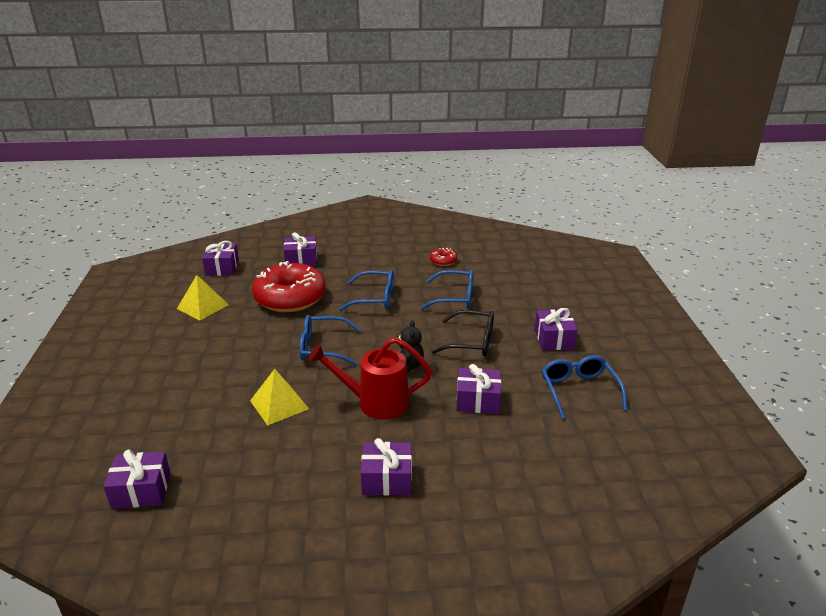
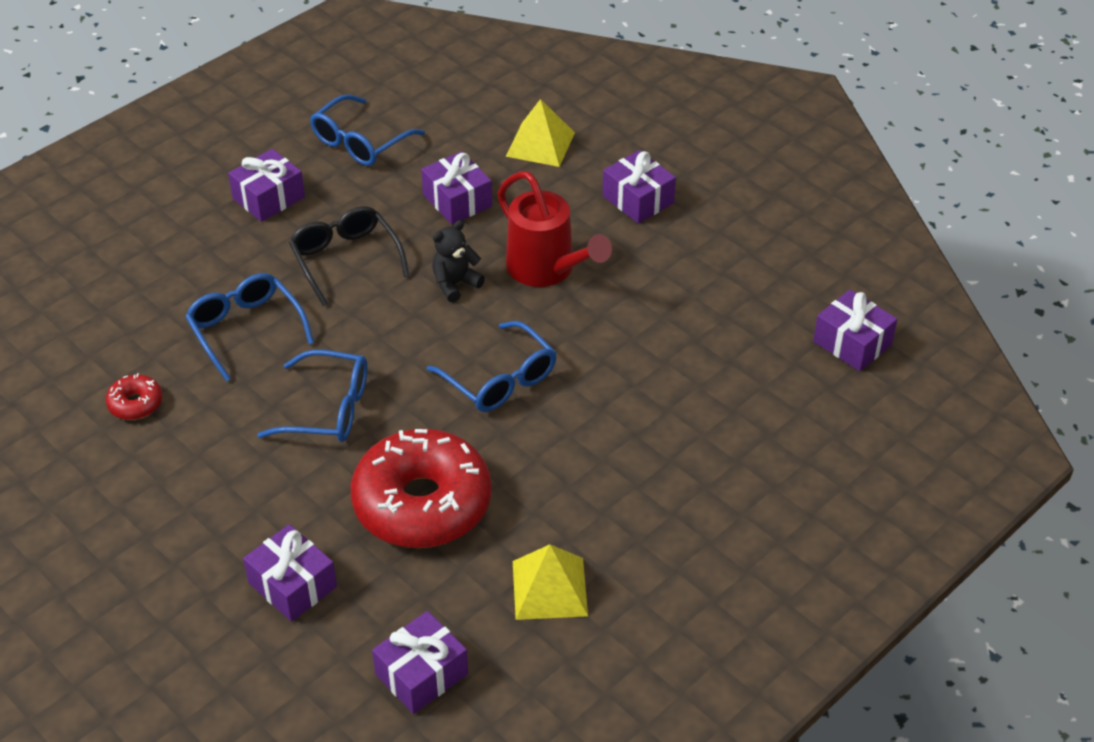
camera: 130 degrees left, 15 degrees up
(279, 404) = (637, 340): yellow pyramid -> yellow pyramid (540, 144)
(375, 298) = (328, 409): blue glasses -> blue glasses turned 135 degrees clockwise

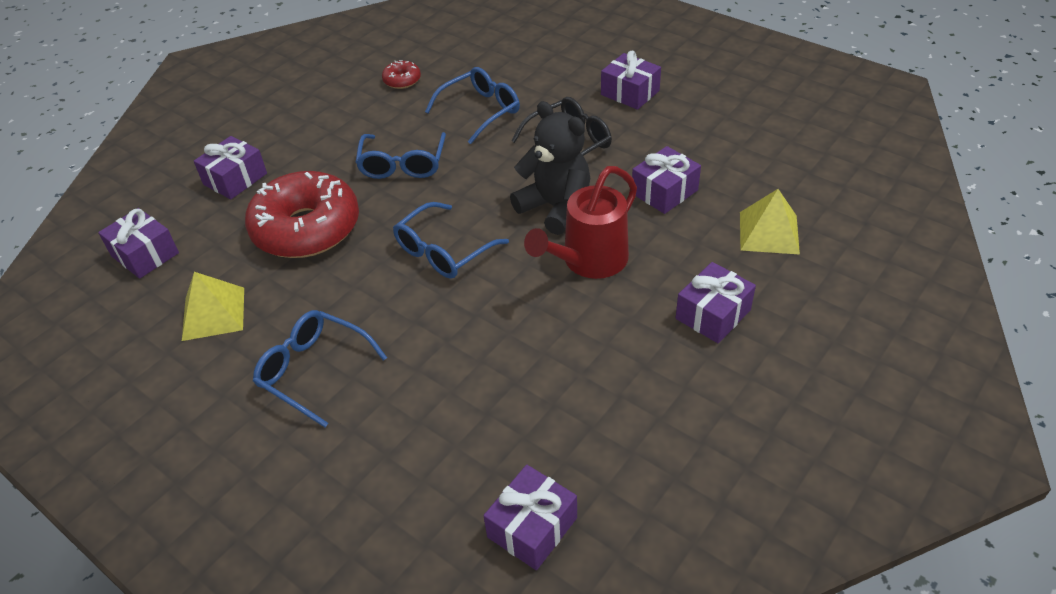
camera: 85 degrees right, 0 degrees up
(360, 142) = (719, 124): blue glasses -> blue glasses (313, 370)
(455, 284) = (555, 207): black teddy bear -> black teddy bear, size x1.73

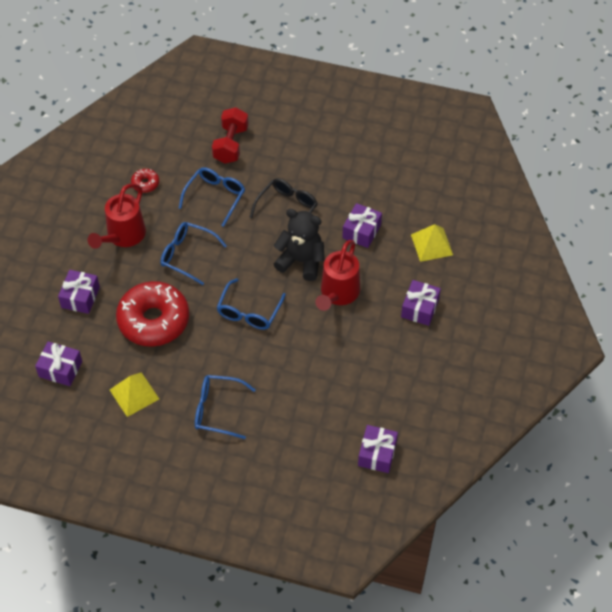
camera: 25 degrees left, 10 degrees up
(335, 127) = (123, 237): none -> red watering can
(402, 164) = (187, 255): blue glasses -> blue glasses turned 135 degrees clockwise
(534, 63) = (231, 144): none -> red dumbbell
(630, 93) = (308, 156): purple gift -> none

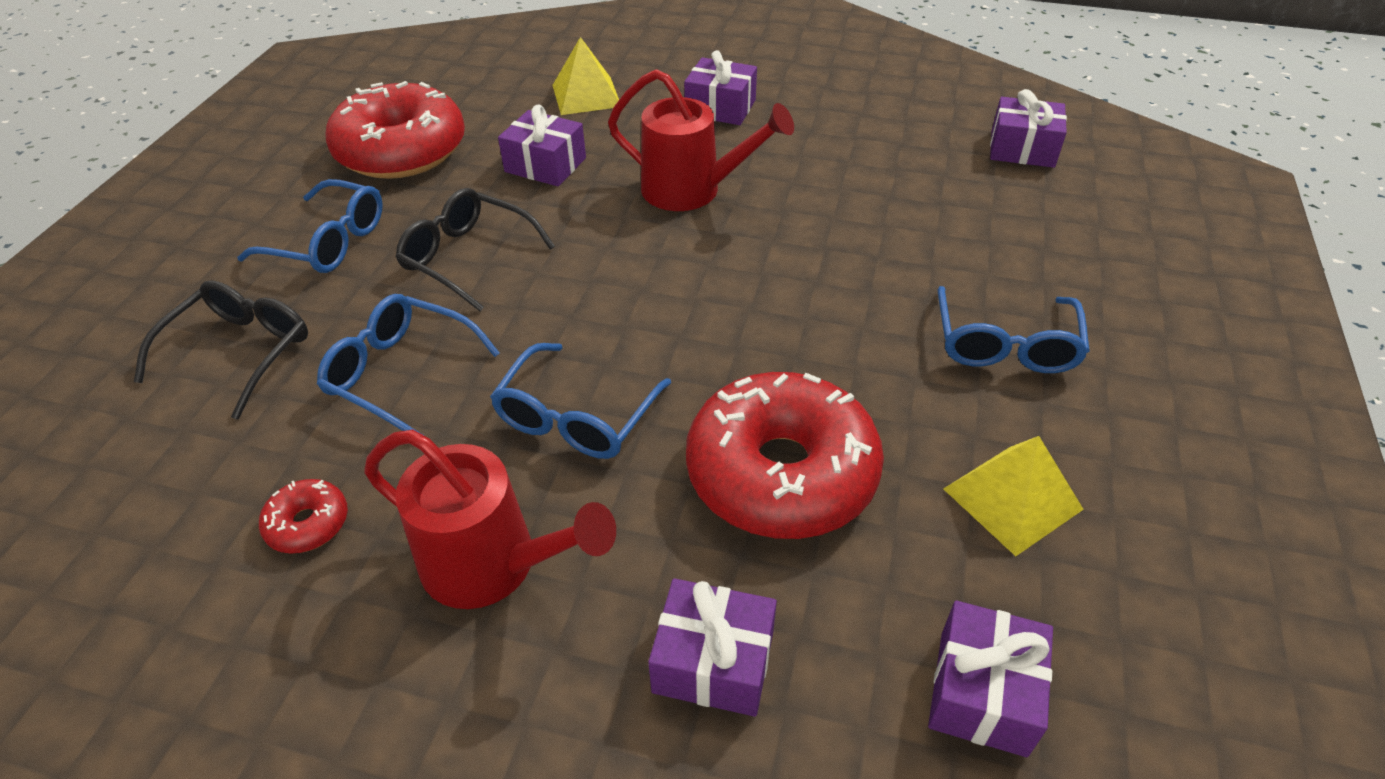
camera: 90 degrees left, 10 degrees down
(231, 144) = (240, 352): red dumbbell -> black glasses
(249, 312) = (742, 306): blue glasses -> blue glasses (329, 242)
(301, 261) = (610, 236): black teddy bear -> none
(374, 171) = (401, 151): none -> red donut

